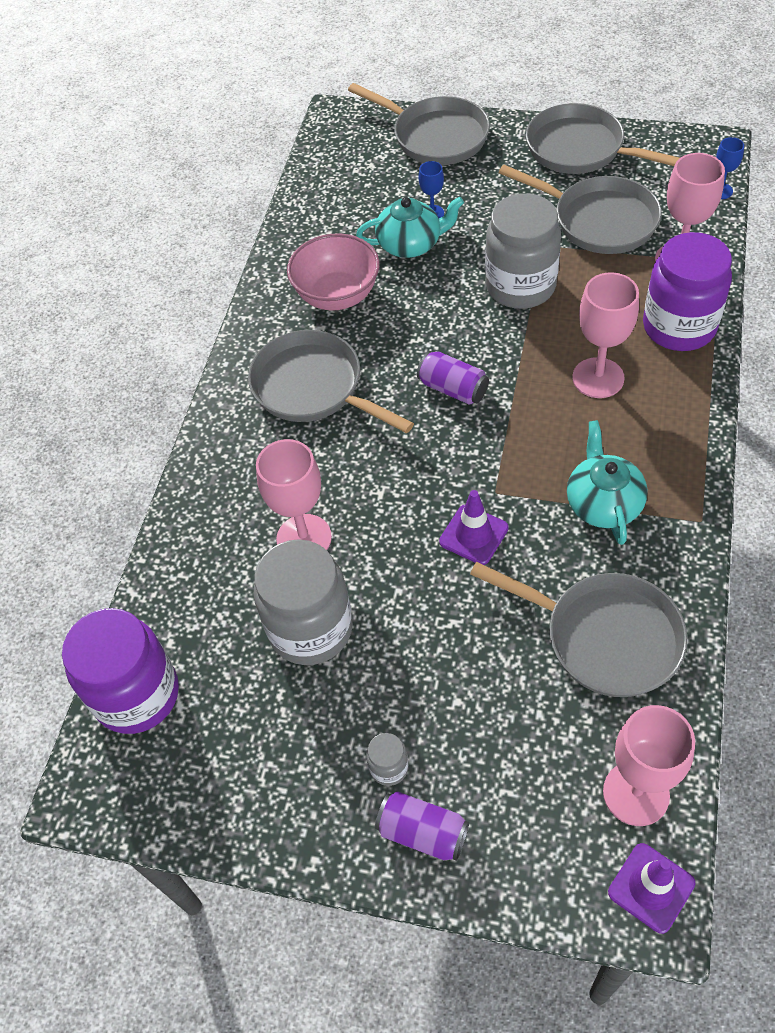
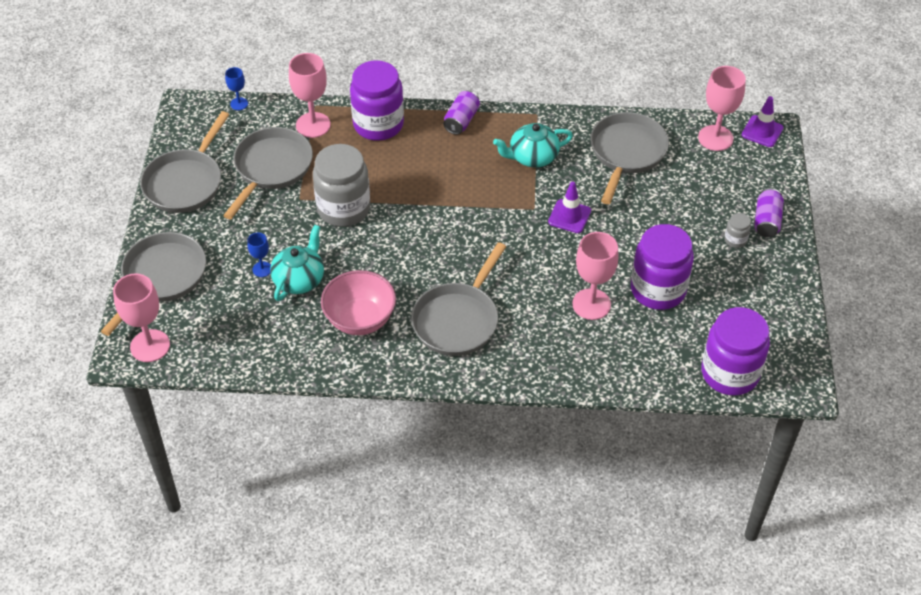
camera: 105 degrees left, 5 degrees down
(310, 629) = (658, 290): grey jar -> purple jar
(410, 244) = (299, 279): turquoise teapot -> turquoise teapot turned 45 degrees clockwise
(453, 389) = (448, 238): purple can -> purple can (461, 120)
(598, 378) = (429, 163): pink goblet -> pink goblet (150, 346)

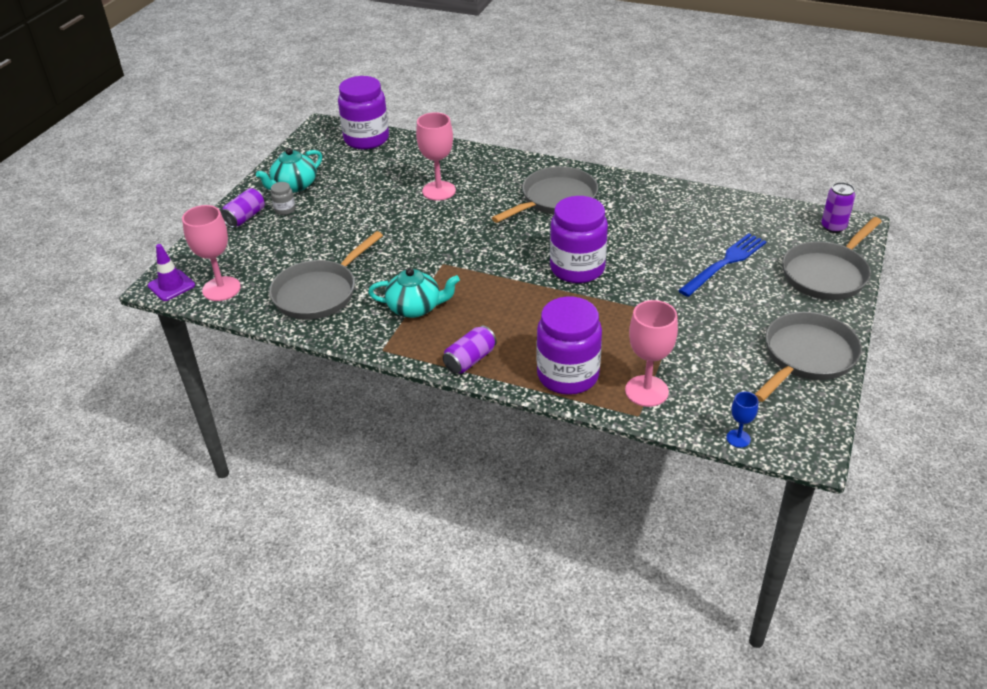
camera: 160 degrees left, 10 degrees down
(150, 346) = (833, 227): pink goblet -> purple can
(262, 269) = (725, 263): blue goblet -> blue fork
(271, 168) = (705, 352): grey pan -> none
(299, 279) = (689, 250): turquoise teapot -> turquoise teapot (294, 186)
(343, 209) = (632, 298): grey jar -> none
(360, 319) = (640, 213): pink bowl -> none
(569, 216) = (414, 251): purple traffic cone -> none
(658, 290) = (378, 190): purple jar -> purple jar (577, 268)

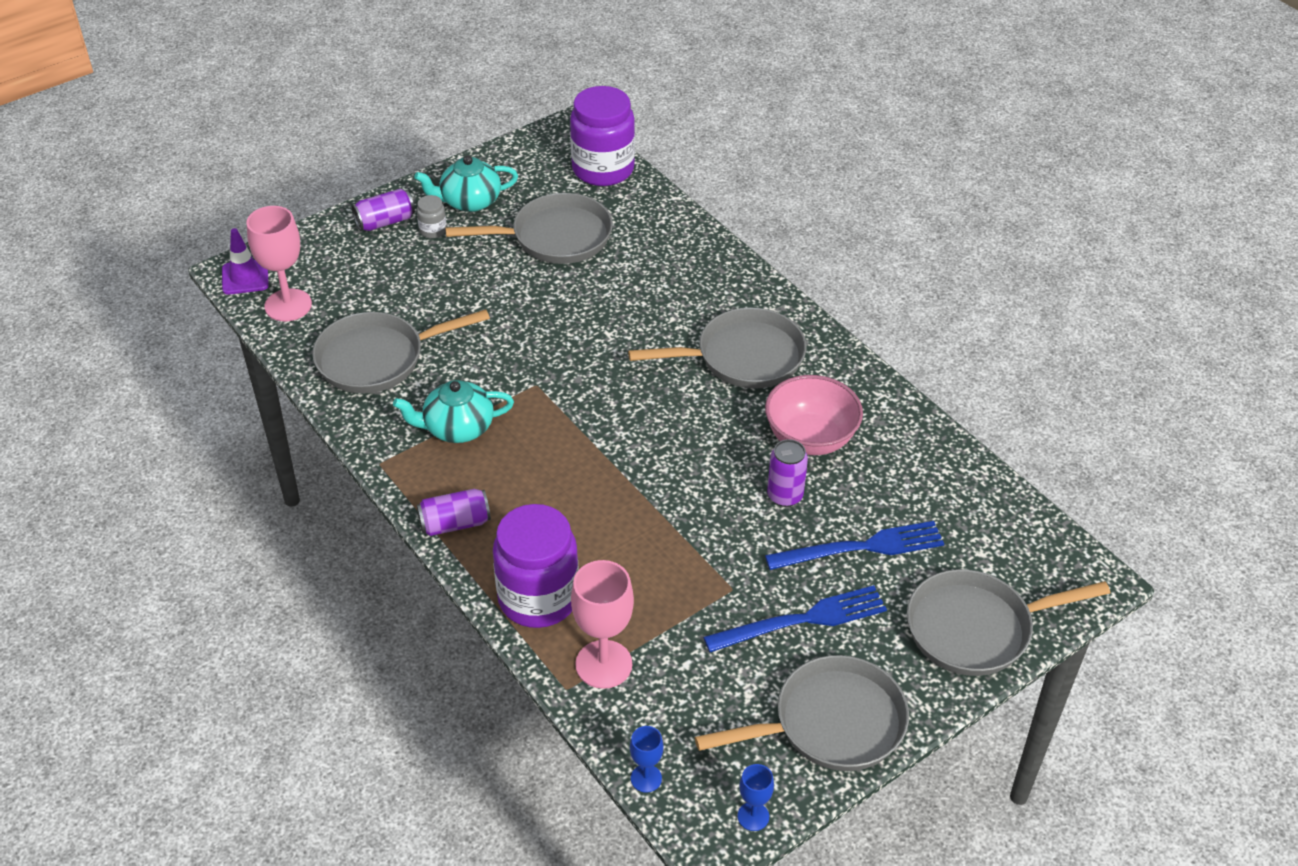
camera: 30 degrees right, 5 degrees up
(372, 184) = (555, 237): none -> grey pan
(415, 308) = (457, 428): turquoise teapot -> turquoise teapot turned 135 degrees clockwise
(439, 191) = (620, 281): pink goblet -> none
(577, 268) = (678, 466): purple jar -> none
(638, 223) = (810, 439): none -> pink bowl
(733, 313) = (802, 620): none -> blue fork
(819, 426) = (753, 816): none -> blue goblet
(833, 227) = (1058, 566): purple can -> purple can (785, 495)

